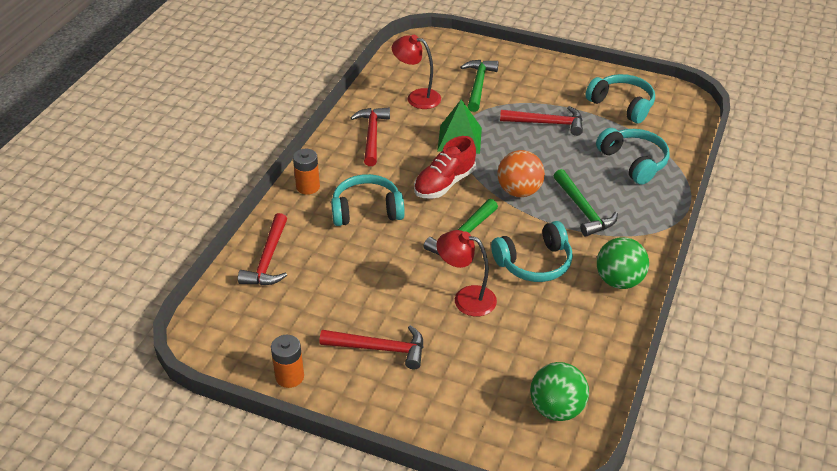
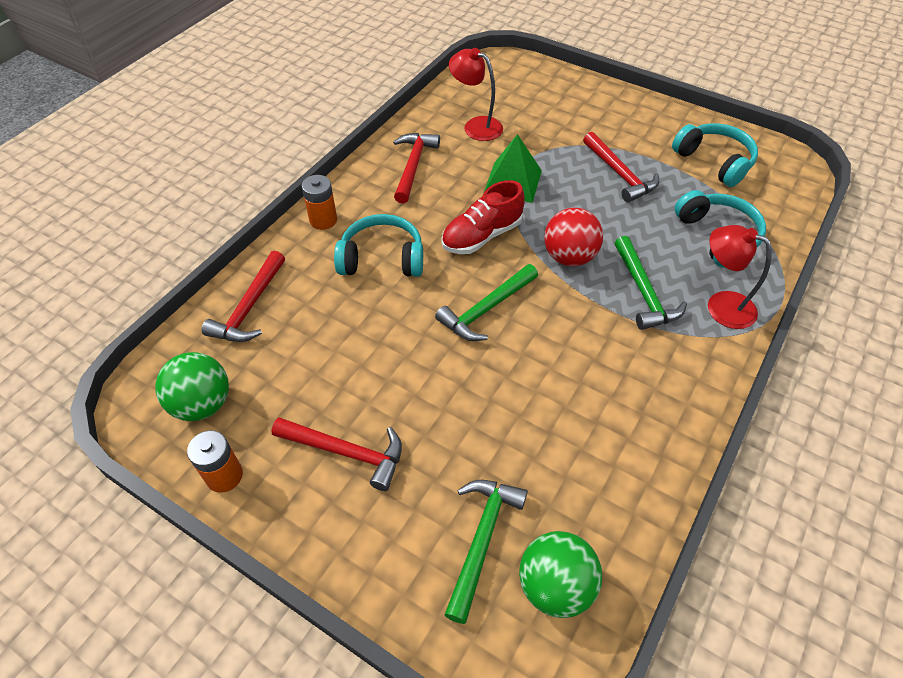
camera: 10 degrees right, 10 degrees up
(466, 298) = (472, 395): red lamp -> red lamp (721, 305)
(478, 85) = (549, 119): green hammer -> green hammer (481, 540)
(519, 191) = (569, 257): orange ball -> red ball
(534, 263) = (568, 357): turquoise headphones -> none
(547, 123) = (620, 174): red hammer -> red hammer turned 45 degrees clockwise
(619, 281) = (673, 399): green ball -> green ball (202, 404)

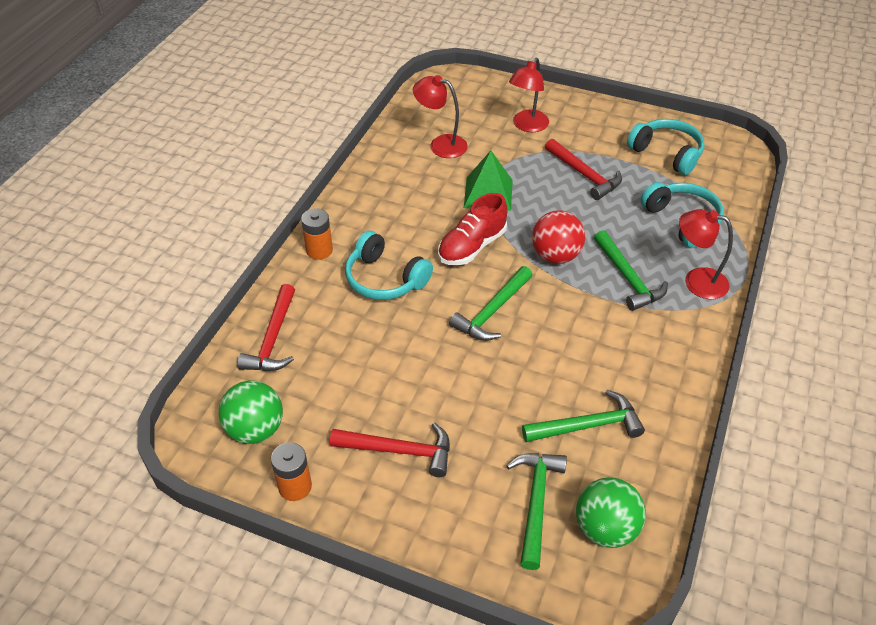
camera: 10 degrees left, 5 degrees down
(382, 259) = (385, 279): turquoise headphones -> turquoise headphones turned 135 degrees counterclockwise
(413, 166) = (391, 189): red hammer -> none
(562, 456) = (587, 425): none -> green hammer
(570, 117) = (527, 126): none -> red lamp

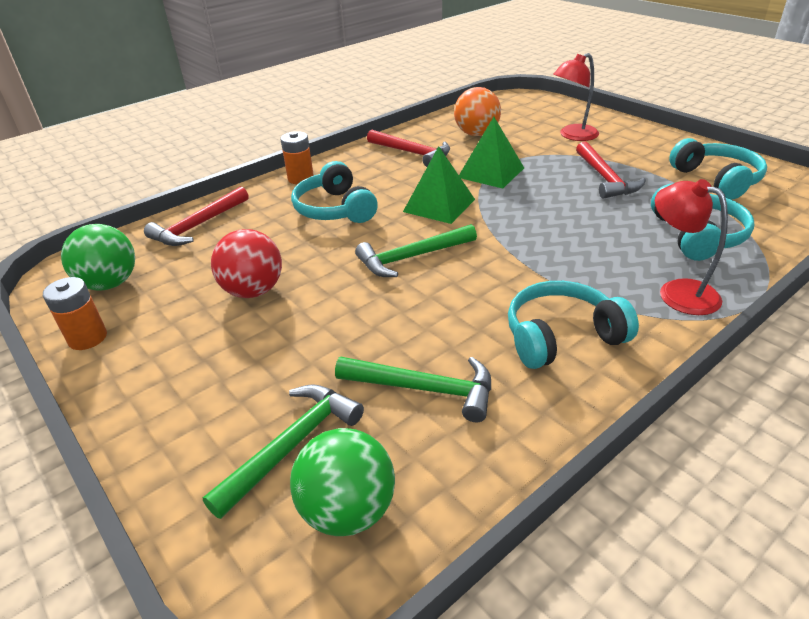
camera: 30 degrees right, 10 degrees down
(399, 450) = (207, 342): red hammer -> red hammer (412, 153)
(441, 144) = (476, 134): red lamp -> orange ball
(472, 246) = (439, 205): red shoe -> green pyramid
(555, 255) = (520, 231): red ball -> red ball (253, 291)
(628, 278) = (589, 268): green hammer -> none
(646, 348) = (562, 337): none -> turquoise headphones

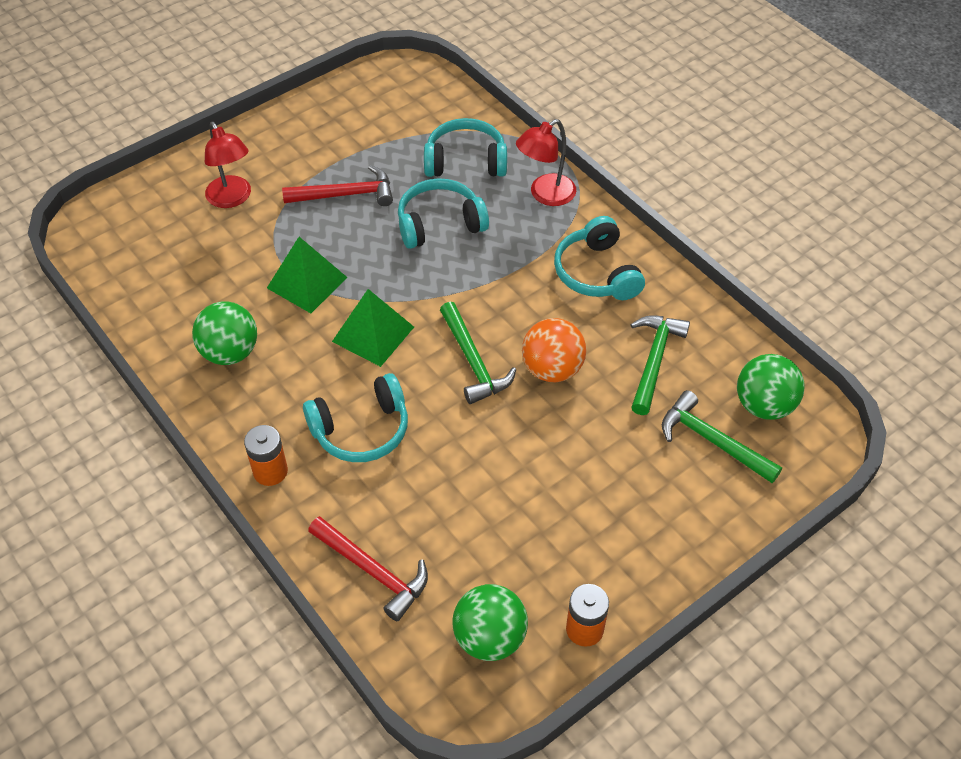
camera: 90 degrees left, 15 degrees up
(253, 291) = (517, 492): red ball -> none
(412, 153) = (230, 352): red hammer -> green ball
(476, 134) = (194, 284): orange ball -> orange ball (552, 369)
(716, 180) = (369, 120): turquoise headphones -> turquoise headphones (440, 224)

